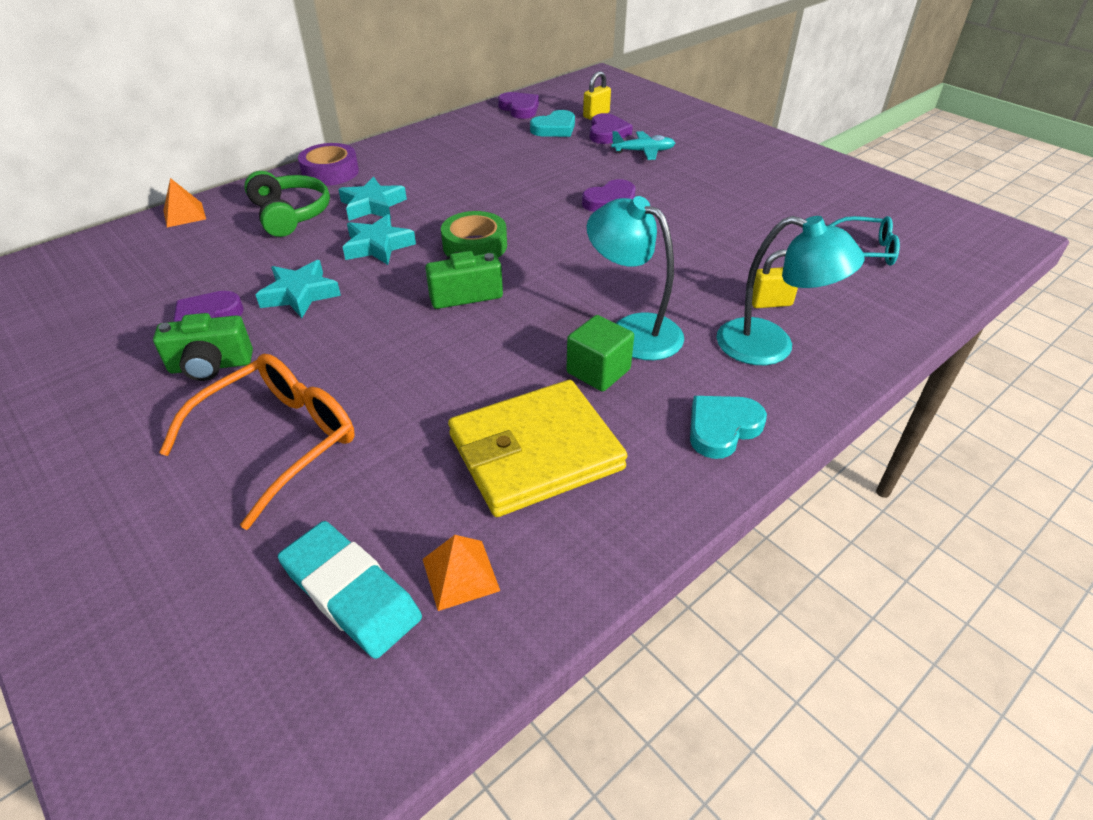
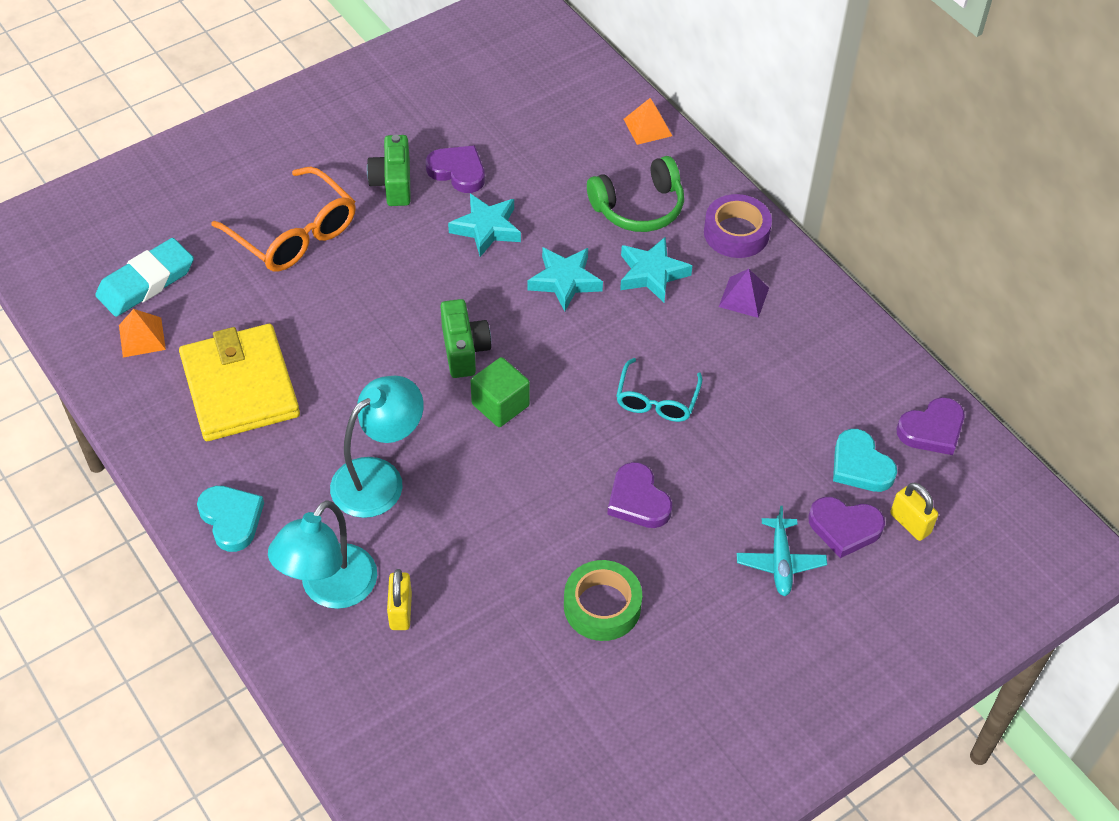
camera: 95 degrees right, 10 degrees up
(401, 168) = (744, 297): none -> purple pyramid
(475, 246) = (553, 361): green tape -> green tape (602, 606)
(598, 371) = (326, 441): green cube -> green cube (500, 405)
(865, 251) = (486, 750): turquoise glasses -> turquoise glasses (657, 400)

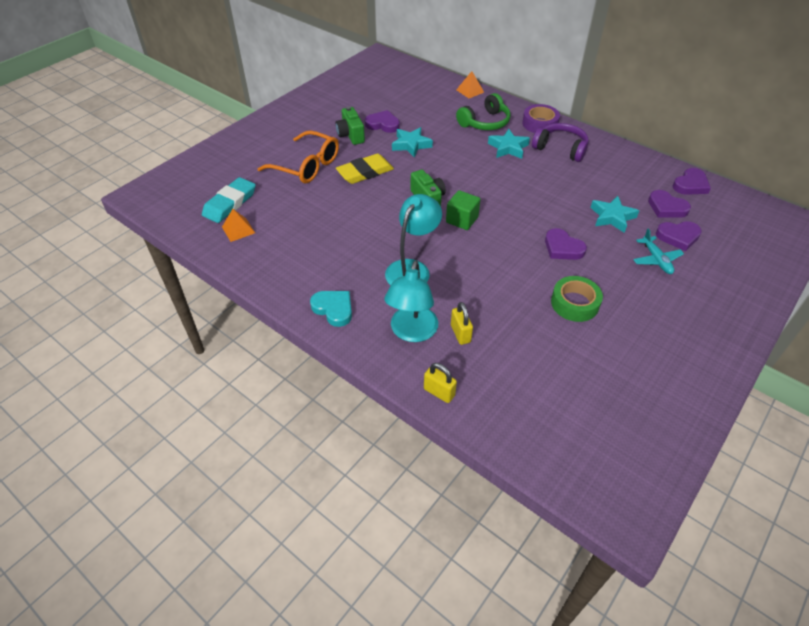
camera: 15 degrees left, 5 degrees down
(240, 387) = (308, 242): yellow wallet -> none
(384, 269) = (365, 172): none -> yellow eraser
(564, 281) = (465, 159): turquoise star -> turquoise star (612, 217)
(657, 400) = (544, 200): turquoise glasses -> none
(744, 297) = (560, 148): purple pyramid -> purple headphones
(860, 465) = (666, 207): turquoise heart -> purple heart
(910, 523) = (709, 227): yellow padlock -> yellow padlock (439, 392)

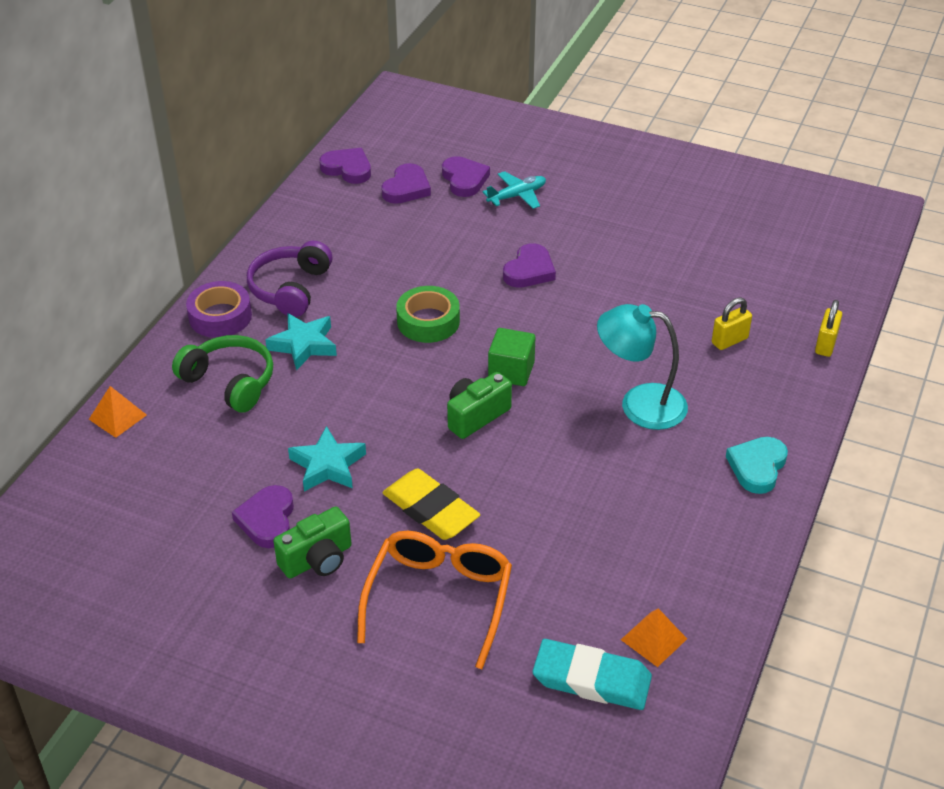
camera: 105 degrees left, 5 degrees down
(412, 332) = (752, 383): turquoise lamp -> none
(574, 303) = (627, 254): green tape -> green tape (428, 321)
(612, 217) = (446, 232): turquoise star -> none

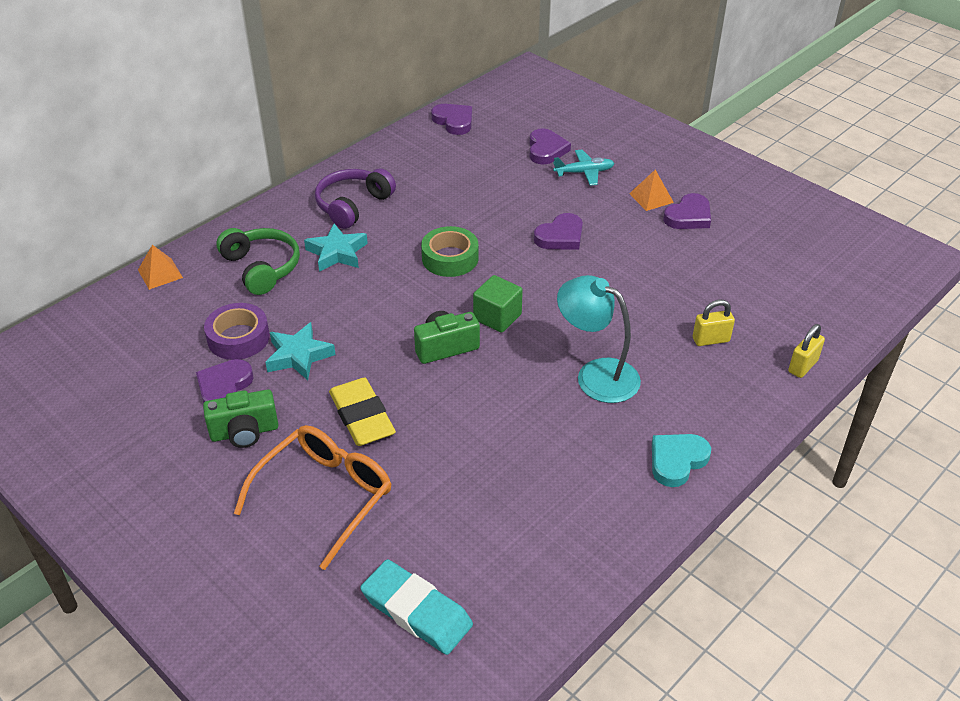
camera: 20 degrees right, 0 degrees up
(220, 316) = (285, 214): purple tape -> purple tape (238, 338)
(406, 188) = (493, 146): purple heart -> purple heart (688, 216)
(653, 639) = (493, 591): orange pyramid -> orange pyramid (651, 198)

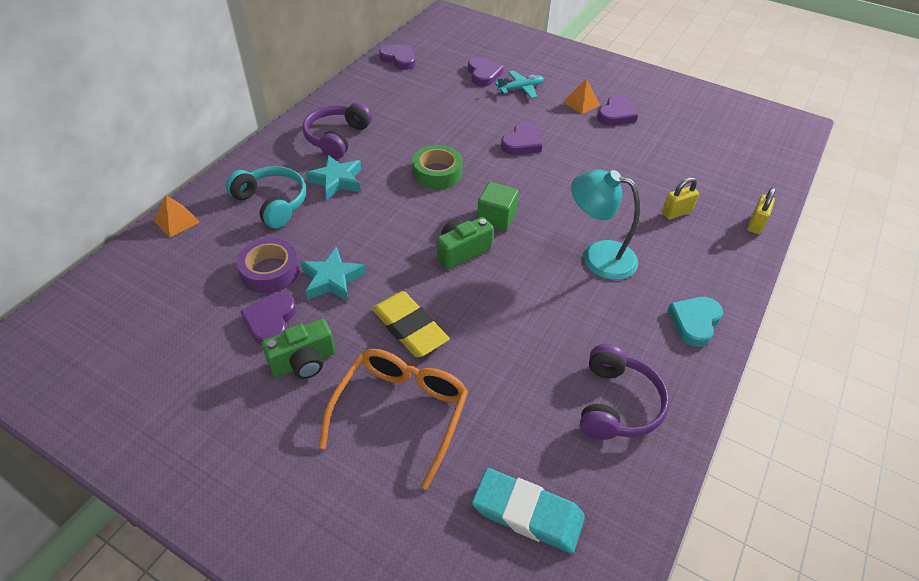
camera: 15 degrees left, 5 degrees up
(261, 268) = (272, 203): green headphones -> turquoise headphones
(552, 528) = (617, 404): none -> purple headphones

